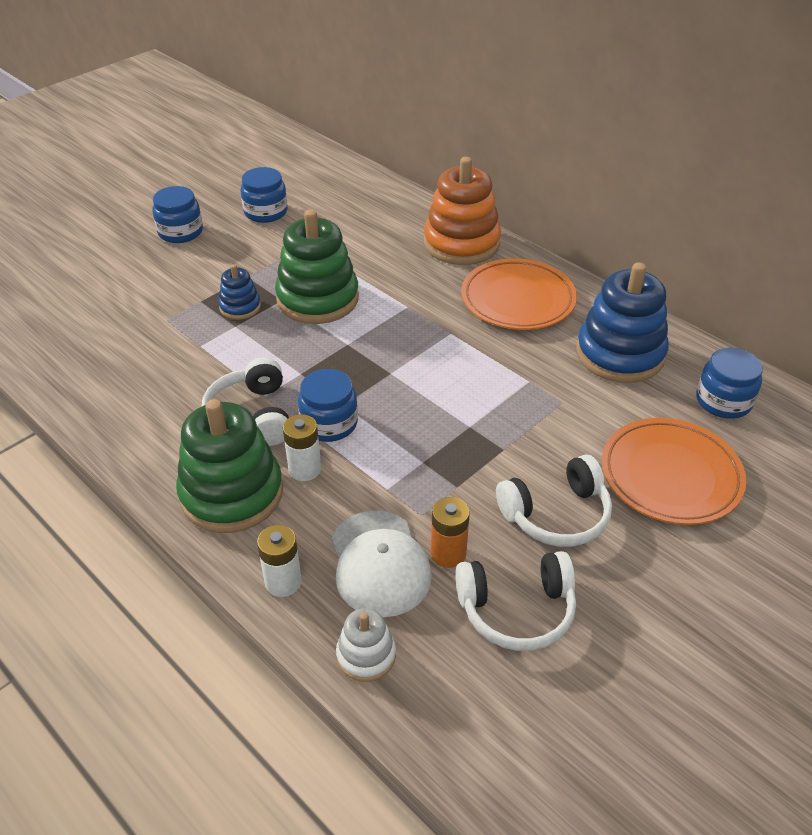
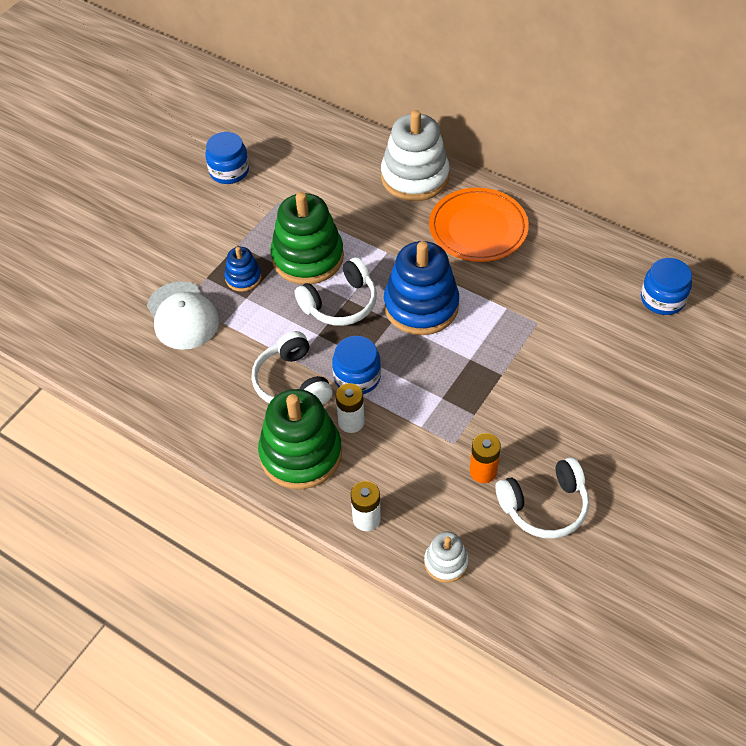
camera: 10 degrees left, 10 degrees up
(180, 232) = (159, 206): blue jar -> none
(379, 563) = (434, 489): white cap -> white cap (182, 316)
(461, 243) = (415, 177): orange stacking toy -> white stacking toy
(556, 514) = (555, 423): white headphones -> white headphones (340, 303)
(620, 354) = (573, 269): blue stacking toy -> blue stacking toy (421, 306)
(670, 476) = (634, 374): orange plate -> none

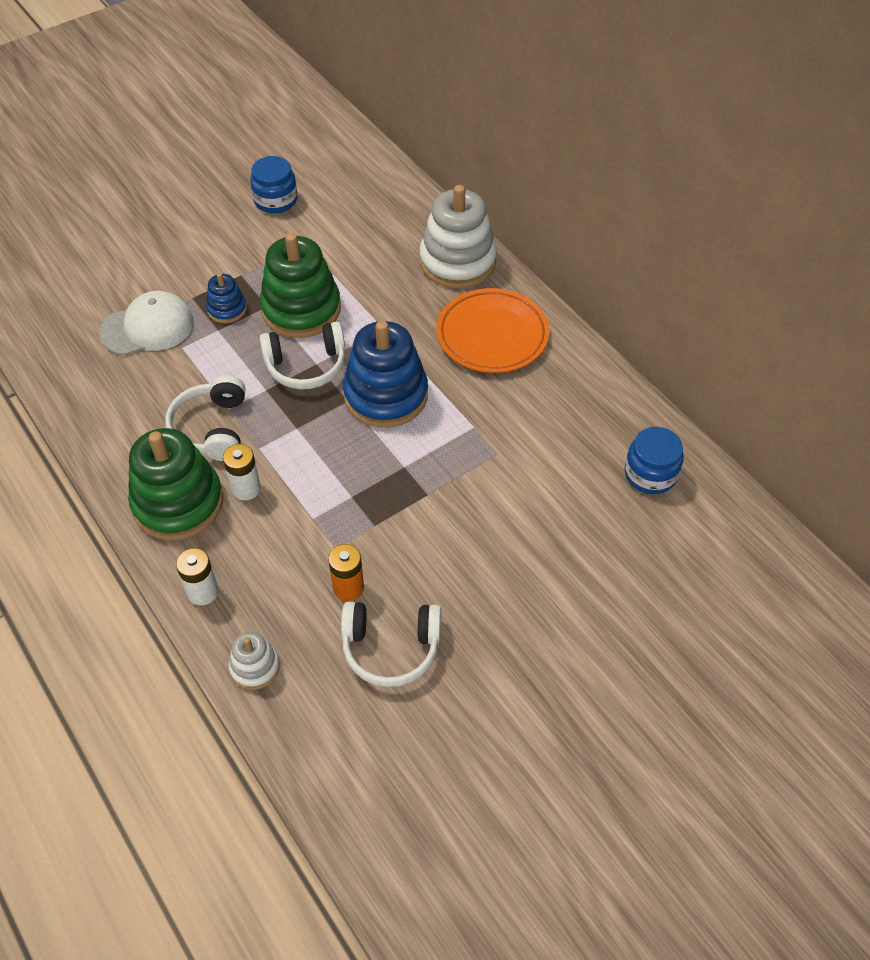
camera: 20 degrees right, 0 degrees up
(182, 316) = (147, 327): white cap -> white cap turned 105 degrees counterclockwise
(357, 377) = (278, 445): blue jar -> none

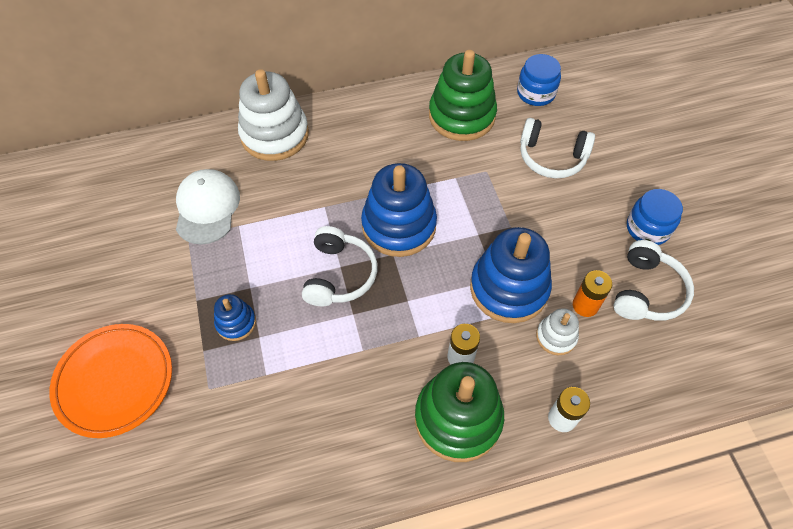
camera: 70 degrees left, 5 degrees up
(147, 327) = (223, 401): white cap -> white cap (207, 208)
(212, 428) = (381, 370): white headphones -> white headphones (551, 157)
(255, 667) = (646, 393): white stacking toy -> white stacking toy (556, 336)
(276, 200) = (112, 246): blue jar -> blue jar (647, 228)
(301, 309) = (269, 261): green stacking toy -> green stacking toy (461, 116)
(344, 511) = (509, 288): none -> blue stacking toy
(492, 335) = (367, 138): orange plate -> orange plate (115, 381)

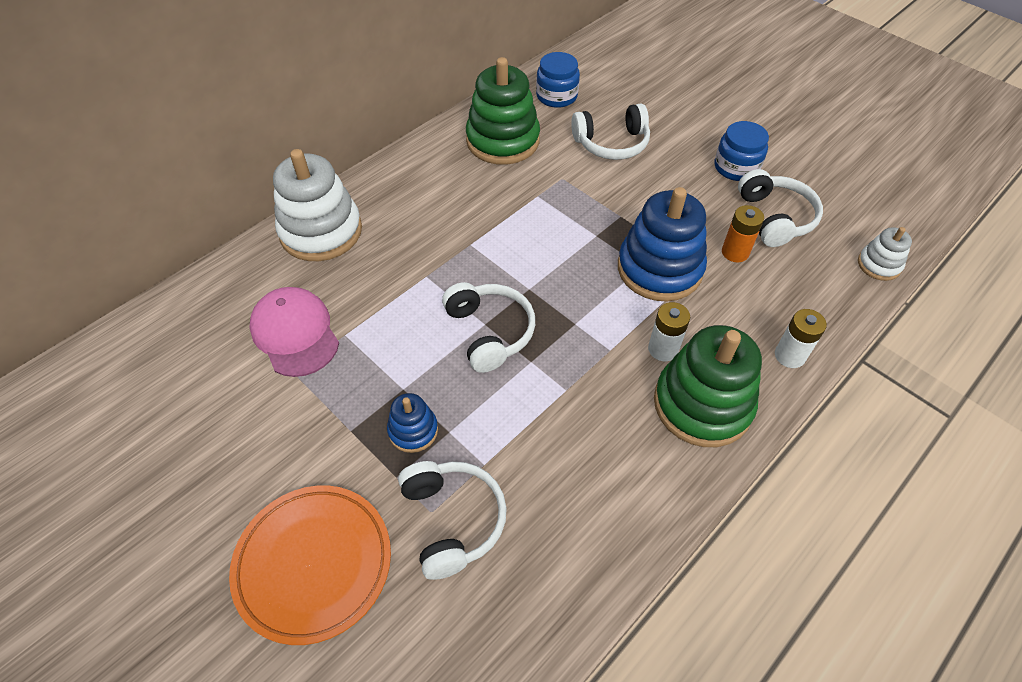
camera: 30 degrees left, 5 degrees down
(207, 208) = (295, 333): white cap -> pink cap
(218, 403) = (452, 520): none -> white headphones
(399, 226) = (515, 261): blue stacking toy -> none
(556, 336) = (731, 290): white stacking toy -> white stacking toy (879, 265)

